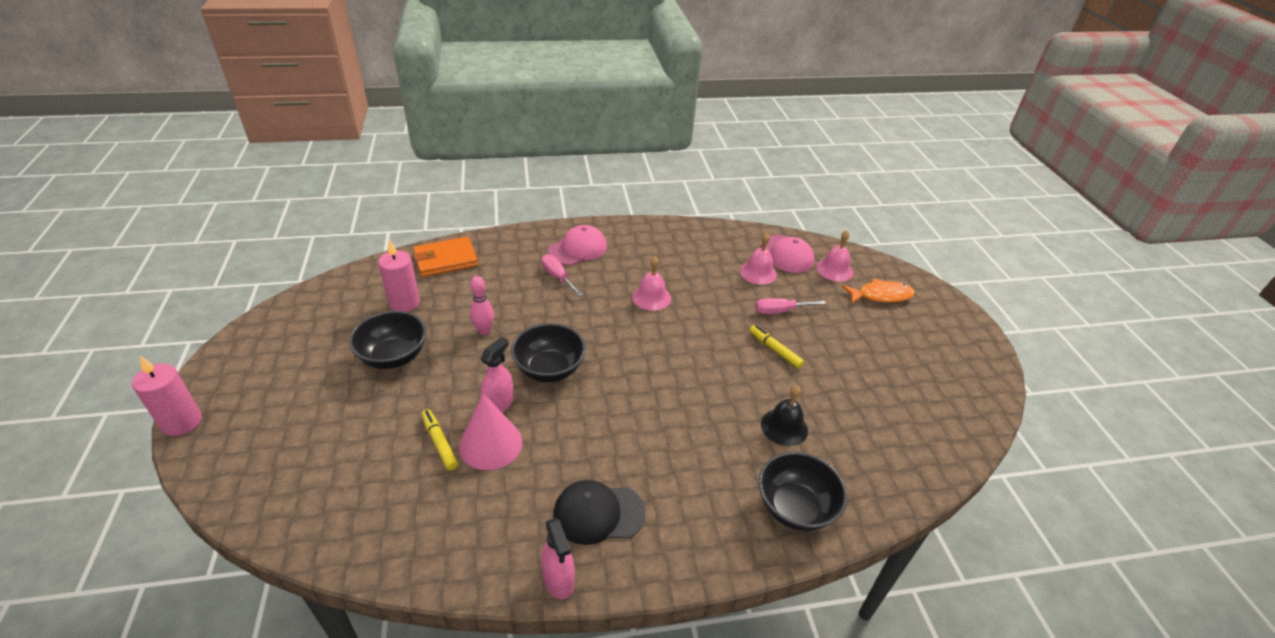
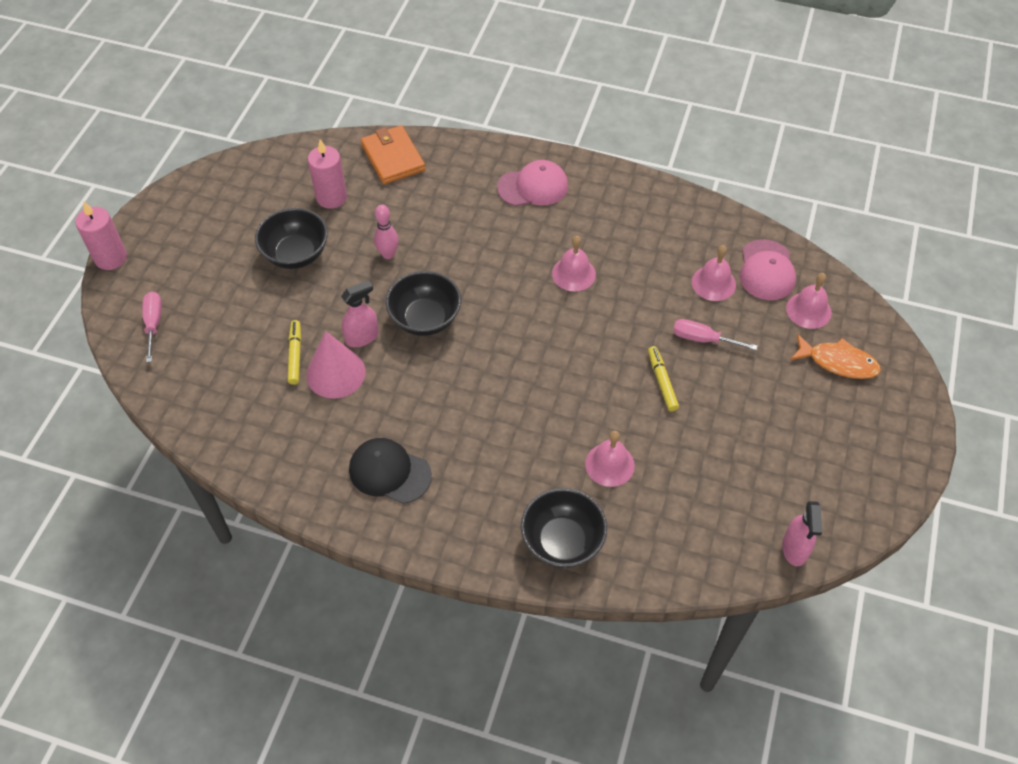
camera: 30 degrees right, 15 degrees up
(445, 260) = (393, 157): orange wallet -> orange wallet turned 60 degrees clockwise
(558, 277) = (492, 216): pink screwdriver -> pink screwdriver (153, 324)
(558, 580) = (328, 511): pink spray bottle -> pink spray bottle (794, 549)
(784, 427) = (609, 464): black bell -> pink bell

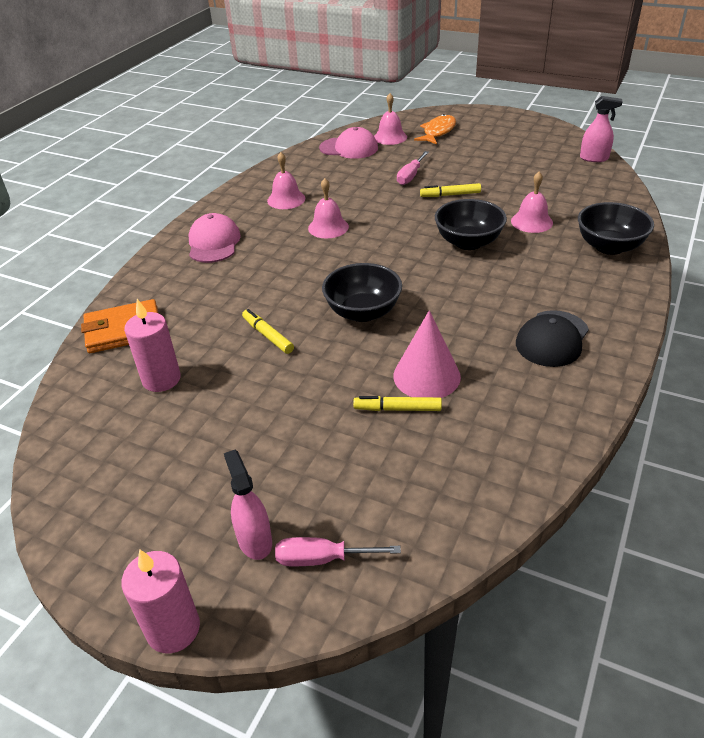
camera: 80 degrees left, 15 degrees down
(296, 254) = (242, 410): black bowl -> black bowl (468, 242)
(362, 337) = (379, 356): pink spray bottle -> pink spray bottle (254, 540)
(388, 254) = (267, 336): pink bowling pin -> yellow marker
(713, 283) = (356, 168): pink bell -> pink bell (286, 199)

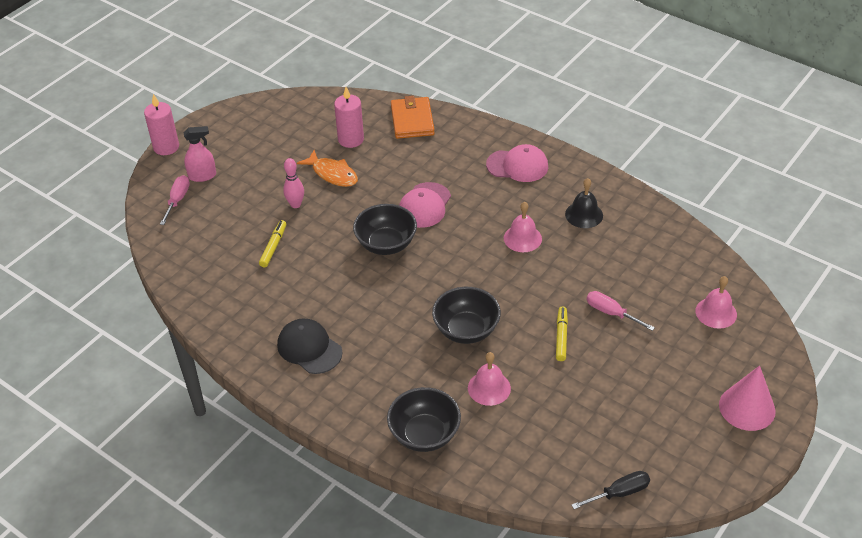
camera: 100 degrees right, 5 degrees up
(267, 336) = (377, 190): yellow marker -> none
(286, 199) = (584, 214): pink bell -> black bell
(307, 406) = (295, 204): none -> pink bowling pin
(349, 148) = (692, 273): pink cap -> pink cap (424, 205)
(426, 376) = (299, 267): pink cone -> pink cone (747, 407)
(438, 132) = (724, 359): orange fish -> orange fish (332, 174)
(594, 158) = (619, 493): pink spray bottle -> black screwdriver

